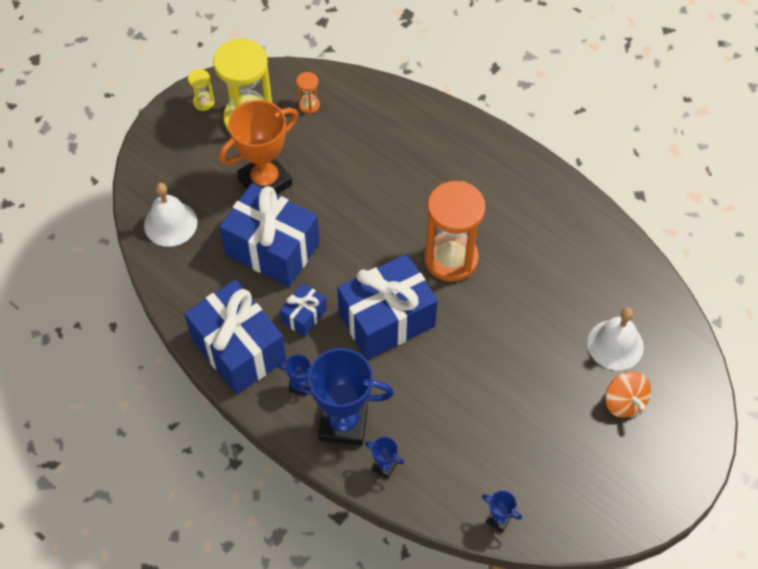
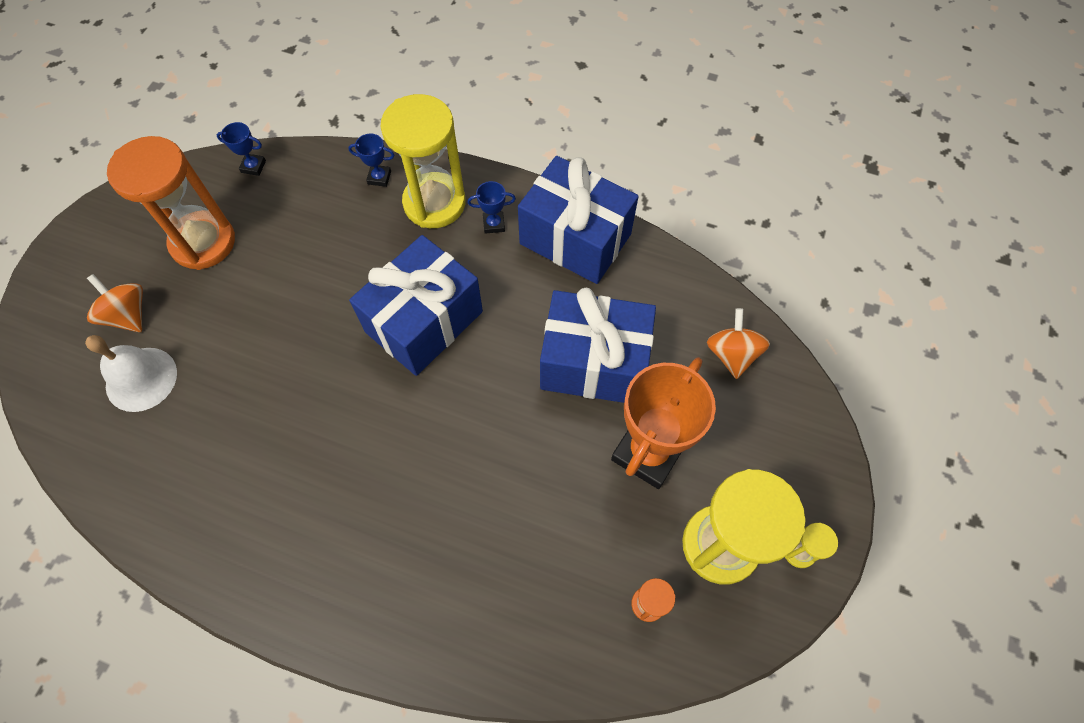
camera: 160 degrees right, 5 degrees up
(170, 223) = (732, 354): white bell -> orange spinning top
(304, 316) = (521, 296): blue gift -> none
(343, 423) = (434, 203): blue trophy -> yellow hourglass
(451, 259) = (367, 424): orange hourglass -> orange hourglass (203, 242)

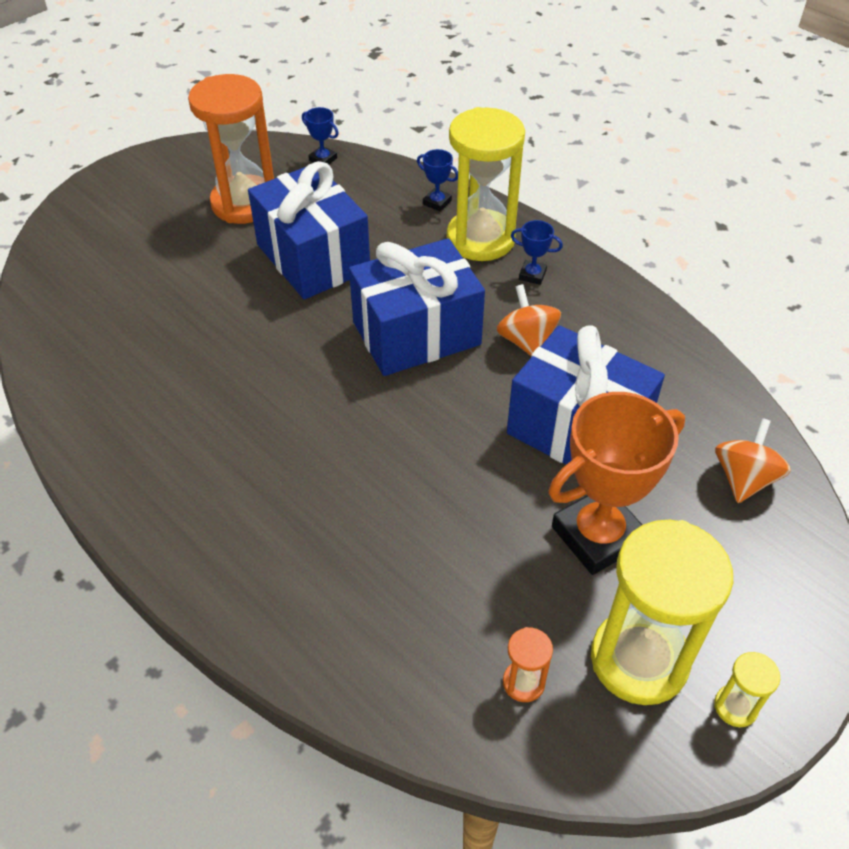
camera: 25 degrees right, 15 degrees down
(128, 315) = (146, 237): orange spinning top -> orange spinning top (526, 341)
(141, 379) = (128, 289): white bell -> none
(575, 239) = (613, 314): blue gift -> blue gift (313, 257)

